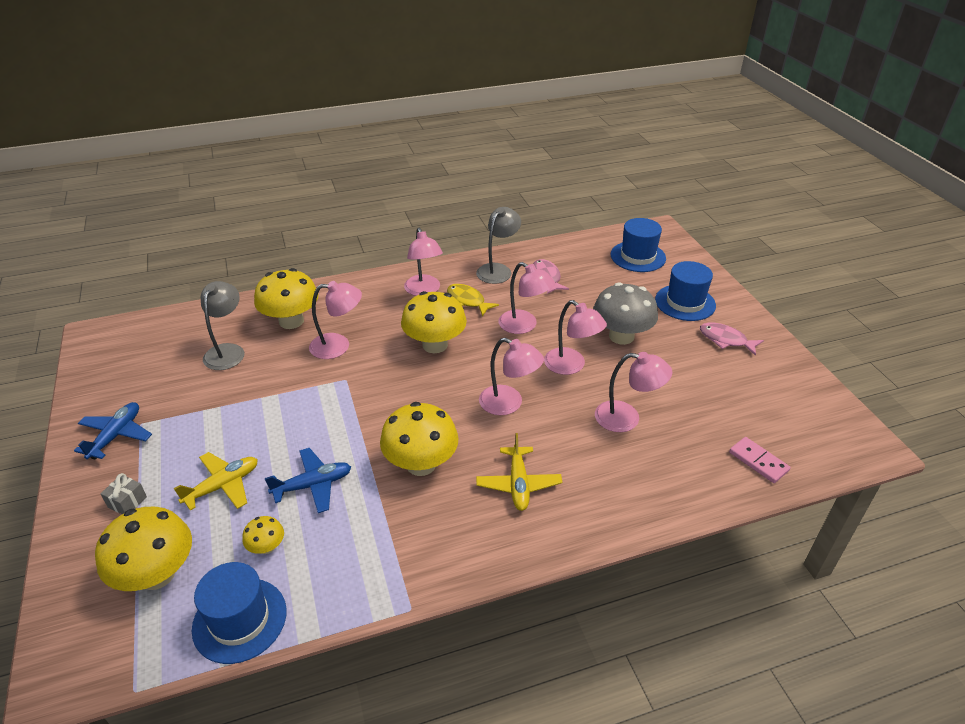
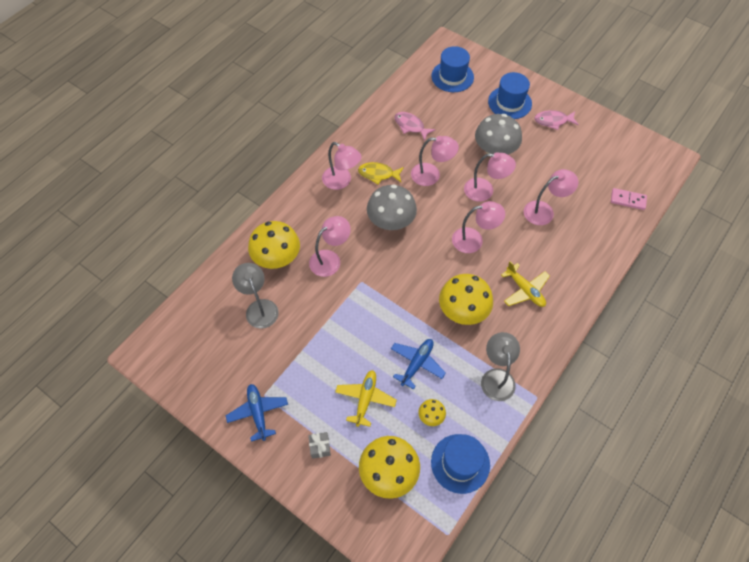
camera: 35 degrees left, 20 degrees up
(435, 345) = (391, 222): yellow mushroom -> grey mushroom
(498, 270) = (373, 136): grey lamp -> grey lamp (496, 377)

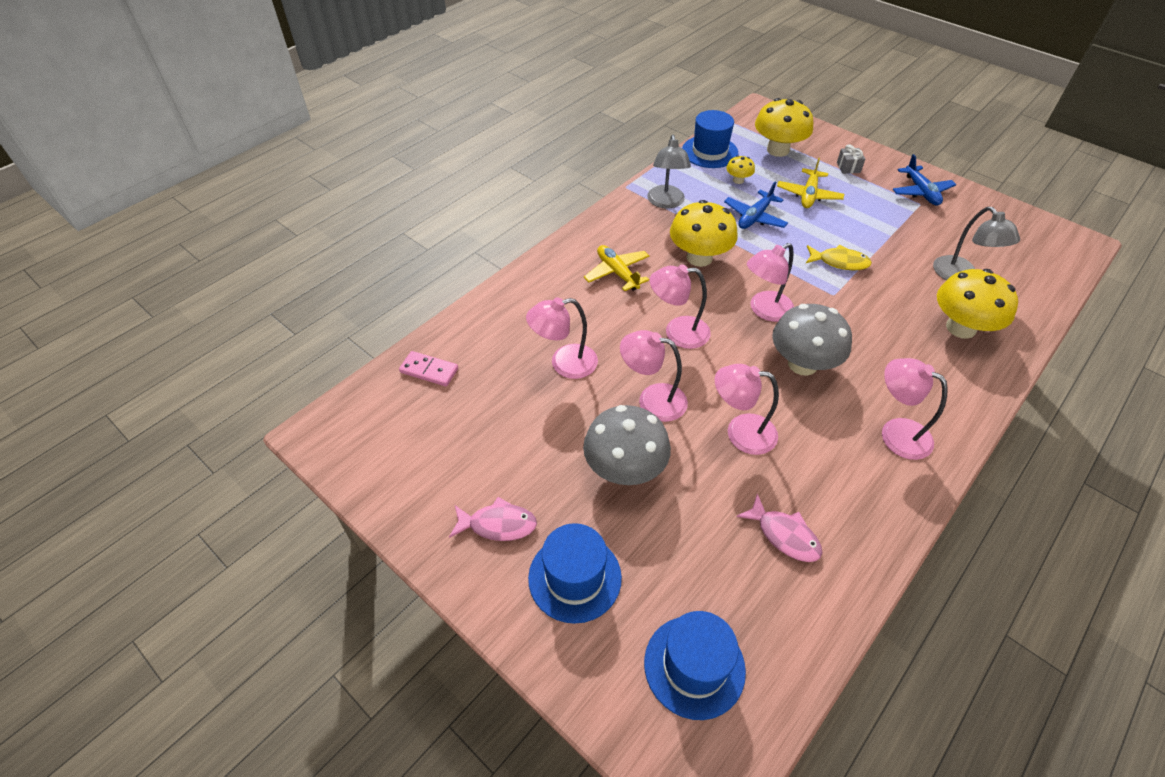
camera: 175 degrees left, 10 degrees down
(330, 259) = (883, 322): pink lamp -> pink lamp (764, 310)
(378, 174) = (834, 440): yellow fish -> yellow fish (839, 262)

